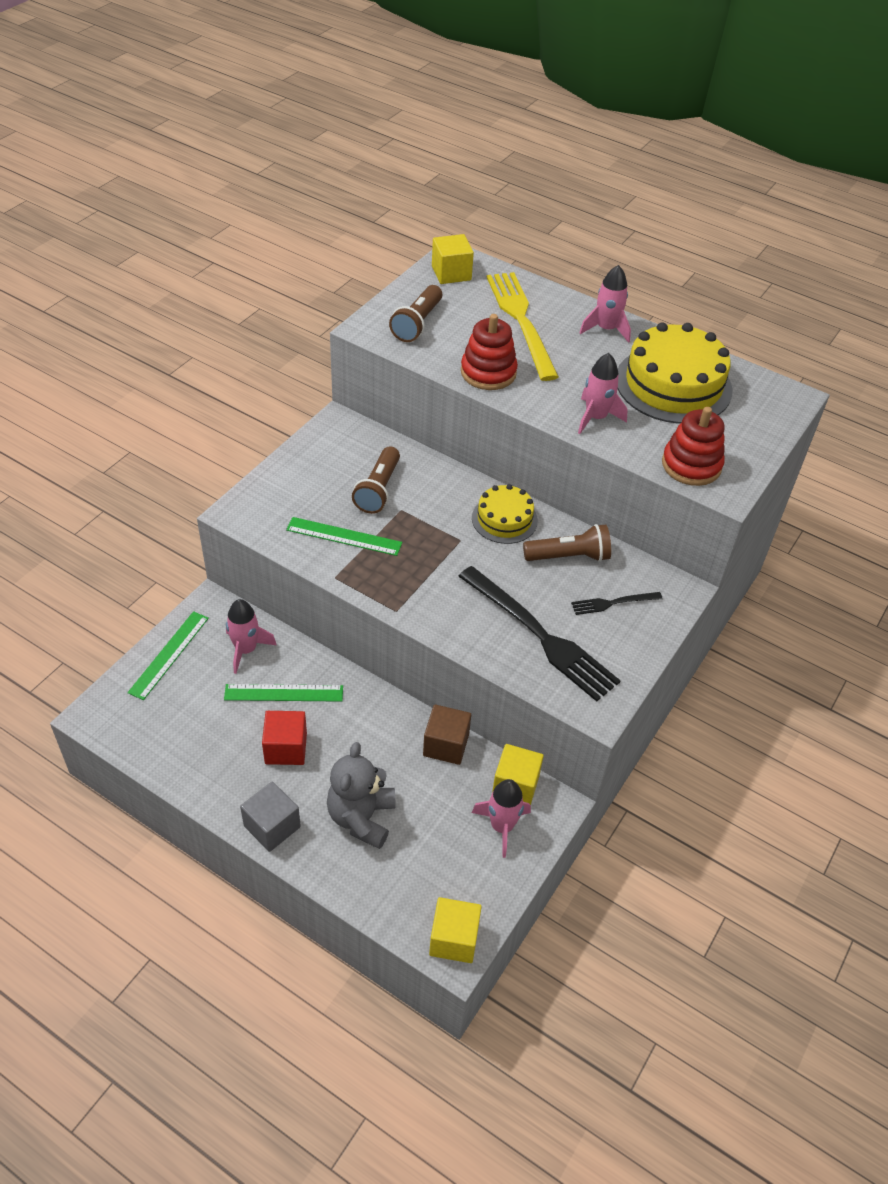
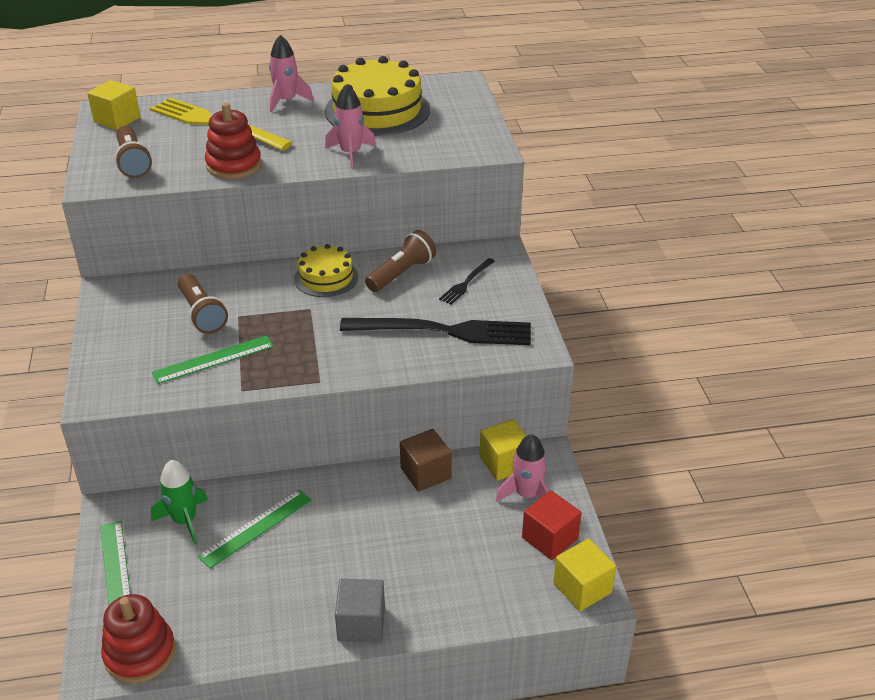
camera: 40 degrees left, 10 degrees down
(246, 650) = (184, 521): pink rocket -> green rocket
(286, 748) = (305, 563): red cube -> red cube (549, 538)
(361, 818) = (423, 564): grey teddy bear -> none
(691, 465) = (451, 148): red stacking toy -> red stacking toy (140, 653)

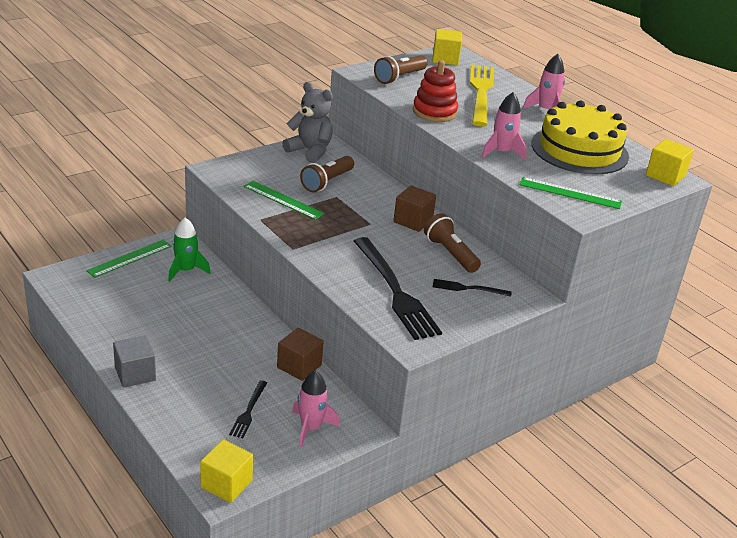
camera: 60 degrees right, 5 degrees down
(121, 306) = (310, 151): none -> grey teddy bear
(140, 653) = (70, 288): red stacking toy -> none
(256, 528) = (197, 301): green ruler -> green ruler (570, 193)
(326, 278) = (413, 221): yellow cake -> brown cube
(401, 273) = (450, 253): brown flashlight -> brown flashlight turned 135 degrees counterclockwise
(478, 537) = (248, 411): none -> black fork
(504, 463) = (338, 406): yellow cube -> yellow cube (665, 176)
(549, 538) = (270, 452): red cube -> none

